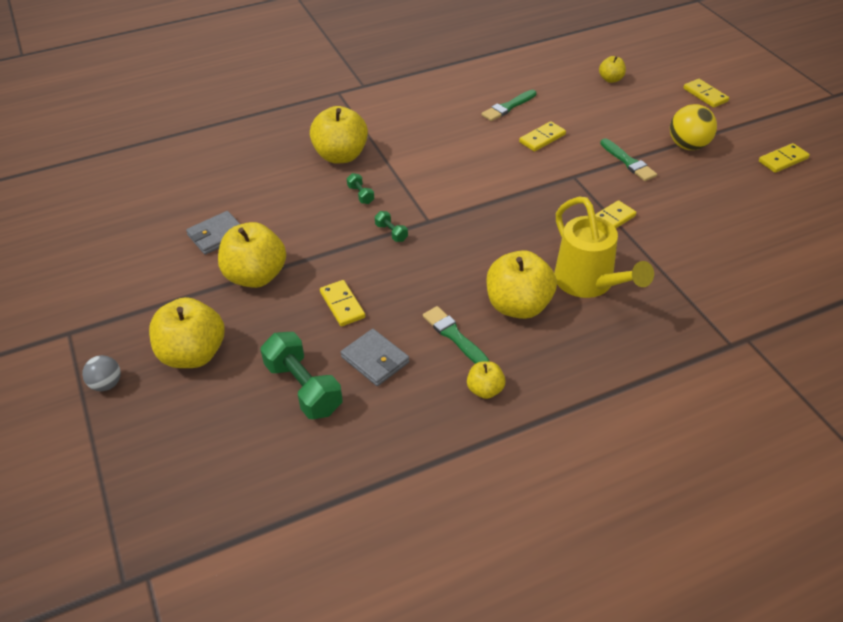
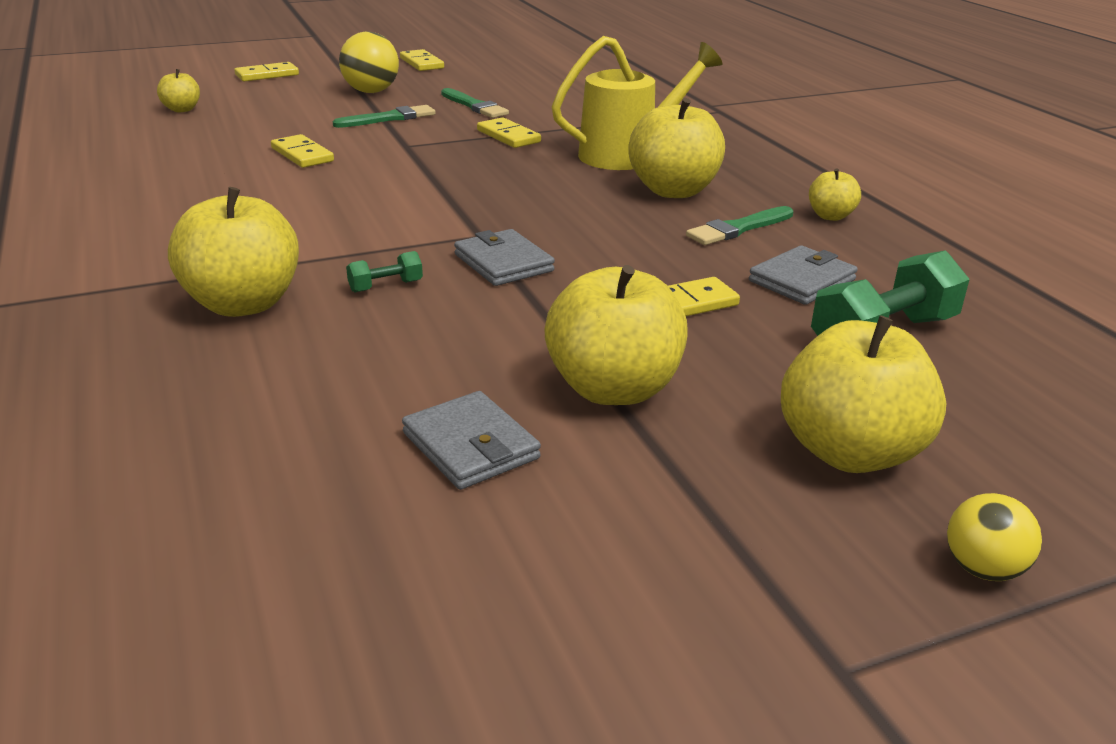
camera: 90 degrees left, 15 degrees down
(106, 384) = (983, 569): grey ball -> yellow ball
(391, 233) = (503, 263): green dumbbell -> grey wallet
(508, 107) = (197, 169): green brush -> green brush (474, 106)

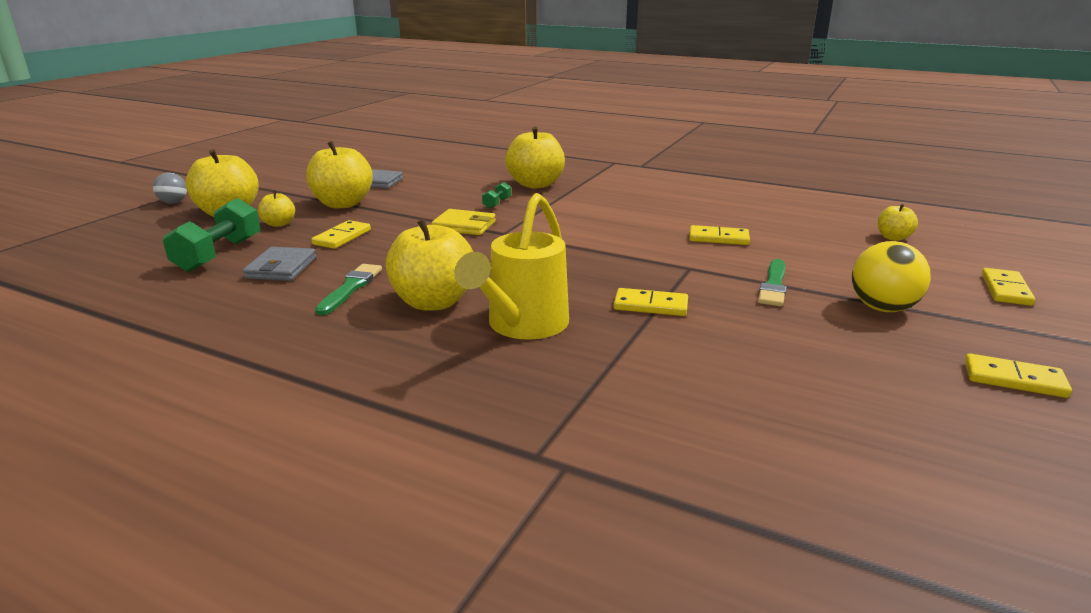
camera: 140 degrees right, 5 degrees down
(474, 106) = (766, 330): green brush -> none
(503, 263) = (464, 226): grey wallet -> yellow wallet
(830, 216) = (282, 324): yellow apple -> yellow apple (279, 224)
(983, 569) = (173, 202): yellow ball -> grey ball

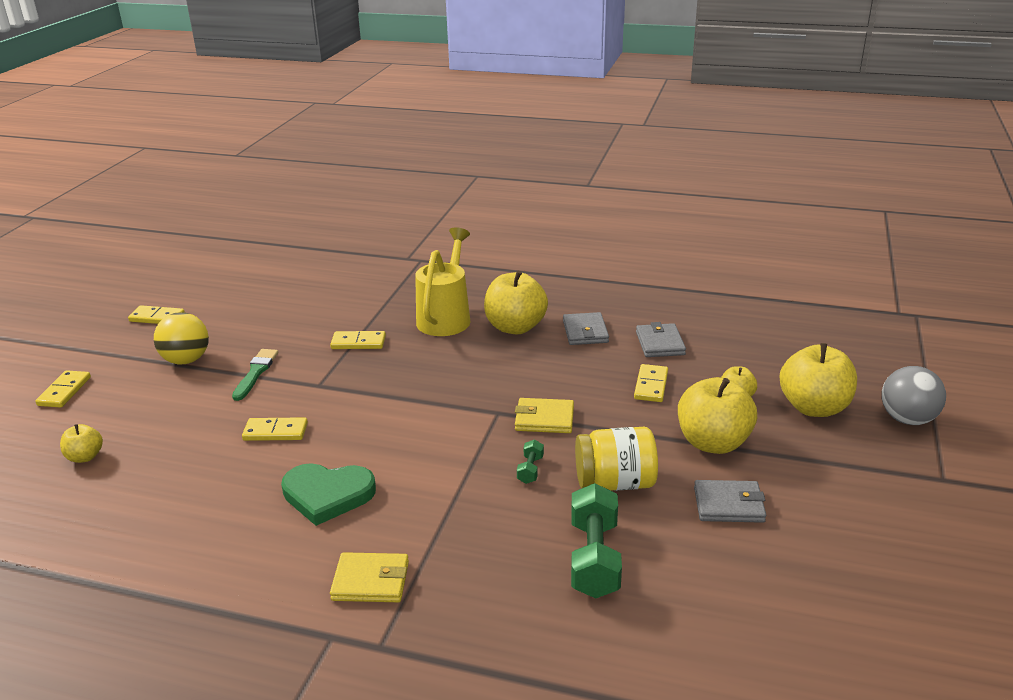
camera: 170 degrees right, 5 degrees up
(173, 202) = (907, 419): grey ball -> grey ball, size x1.63
(219, 254) = (731, 351): green dumbbell -> green dumbbell (594, 558)
(350, 288) = (585, 332): green brush -> grey wallet
(440, 194) = (615, 483): none -> yellow jar
(535, 184) = (497, 530): yellow apple -> none
(620, 176) = (370, 581): none -> yellow wallet
(657, 204) = (327, 495): none -> green heart

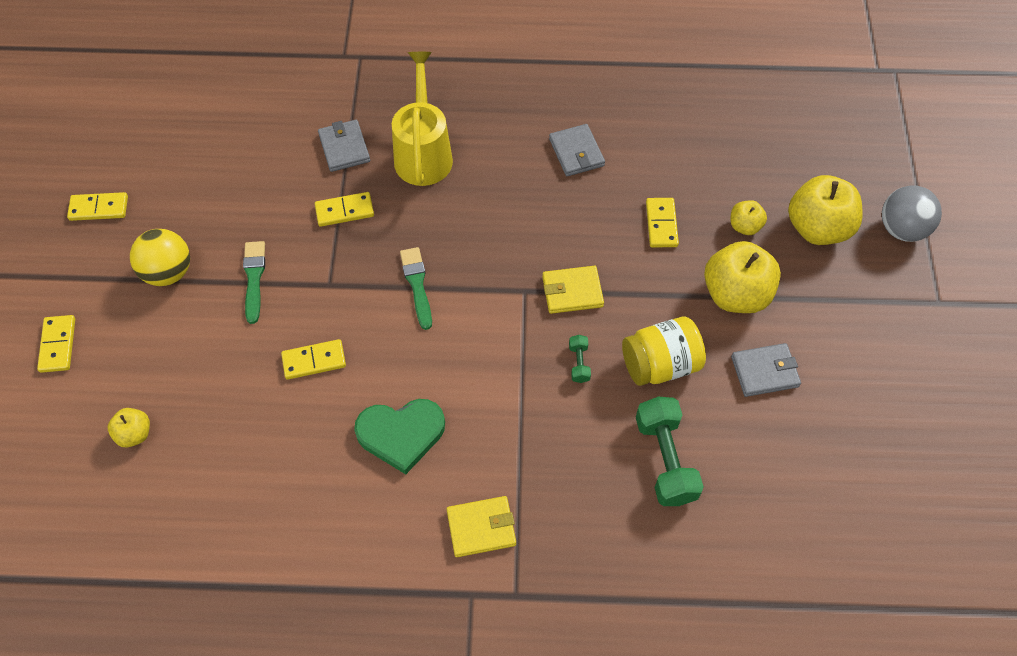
camera: 15 degrees left, 30 degrees up
(398, 395) = (417, 285): none -> green brush
(515, 327) = (502, 157): yellow apple -> none
(660, 343) = (655, 158): grey wallet -> grey wallet (344, 148)

